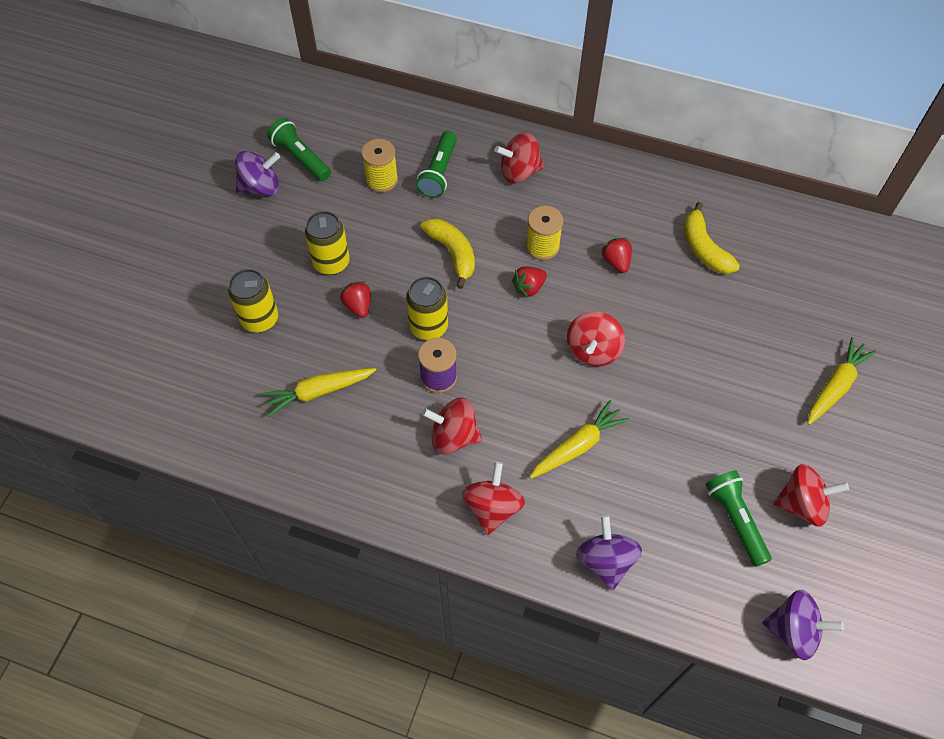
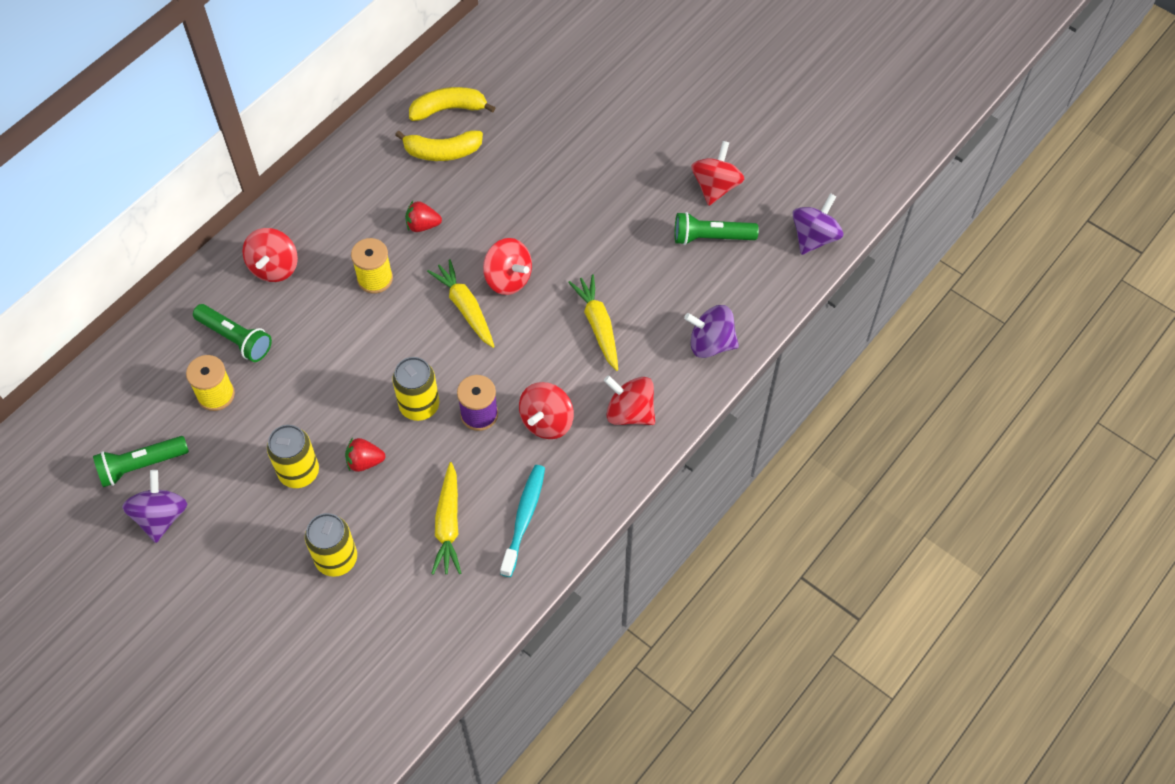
camera: 70 degrees left, 0 degrees up
(345, 452) = (524, 518): none -> turquoise toothbrush
(452, 253) = (343, 358): yellow banana -> yellow banana (448, 109)
(529, 288) = (416, 306): red strawberry -> none
(835, 386) = (622, 117): yellow carrot -> yellow carrot (465, 308)

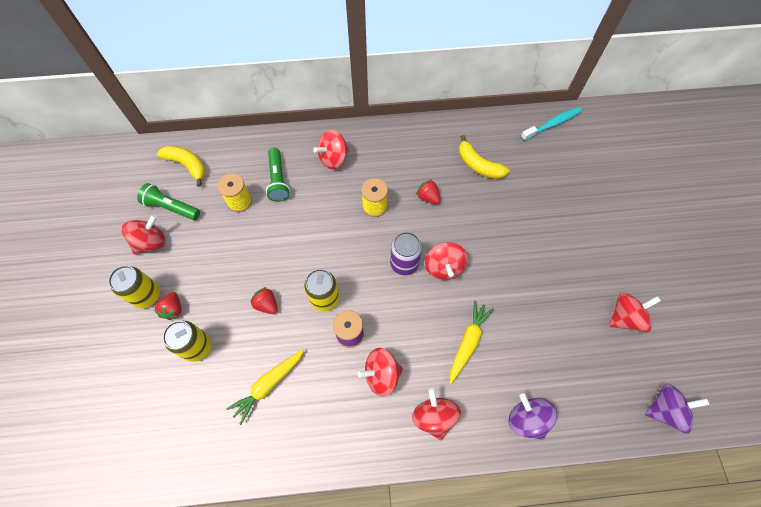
camera: 45 degrees right, 5 degrees up
(161, 516) = (151, 242): purple spinning top -> red spinning top
(268, 551) = (173, 309): none -> red strawberry
(299, 472) = (231, 279): yellow can -> yellow can (147, 295)
(448, 109) = (504, 144): yellow banana -> yellow banana (187, 165)
(465, 308) = (404, 263): yellow carrot -> purple can
(524, 518) = (310, 423): turquoise toothbrush -> turquoise toothbrush (552, 124)
(711, 237) = (591, 348): green flashlight -> none

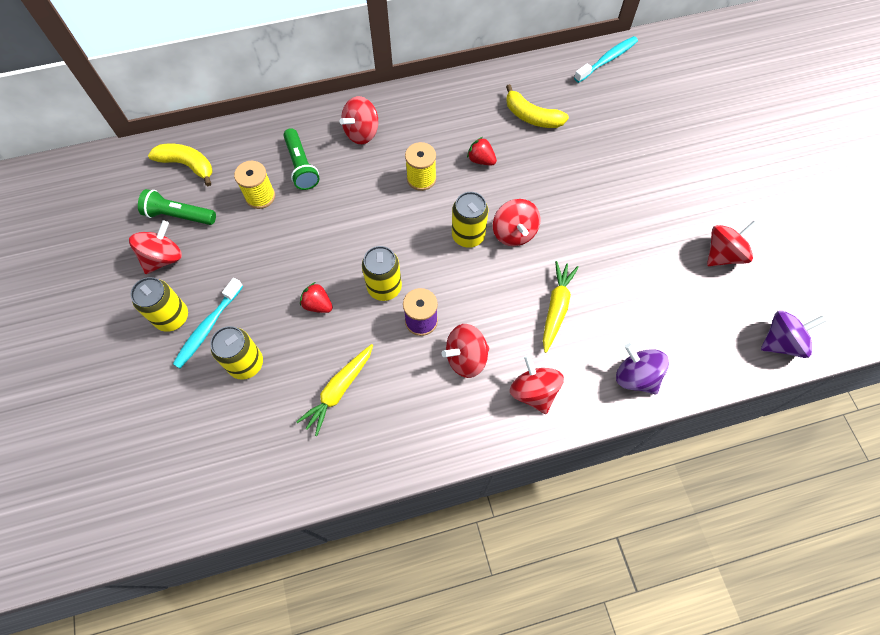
camera: 10 degrees left, 0 degrees up
(173, 309) = (208, 327): red strawberry -> turquoise toothbrush
(404, 263) = (468, 236): purple can -> yellow can

